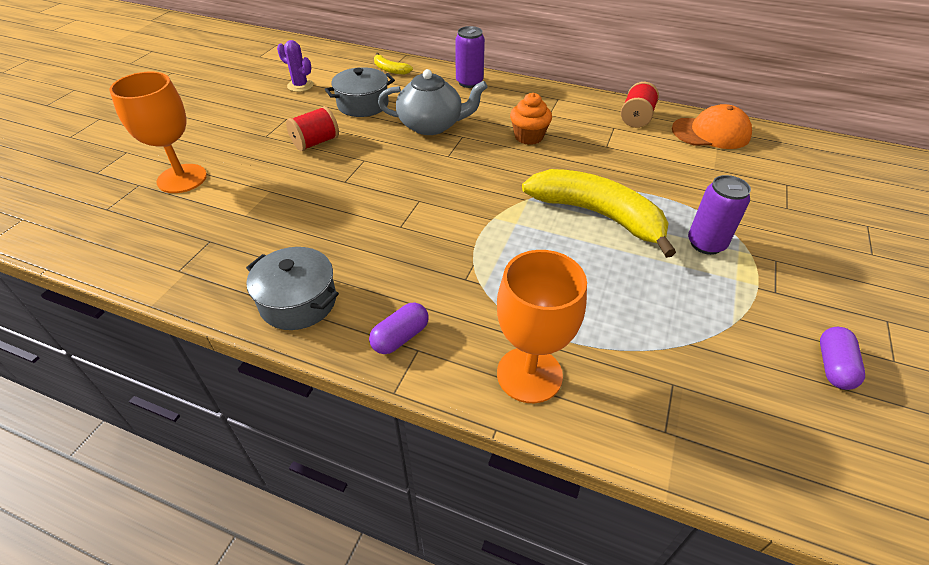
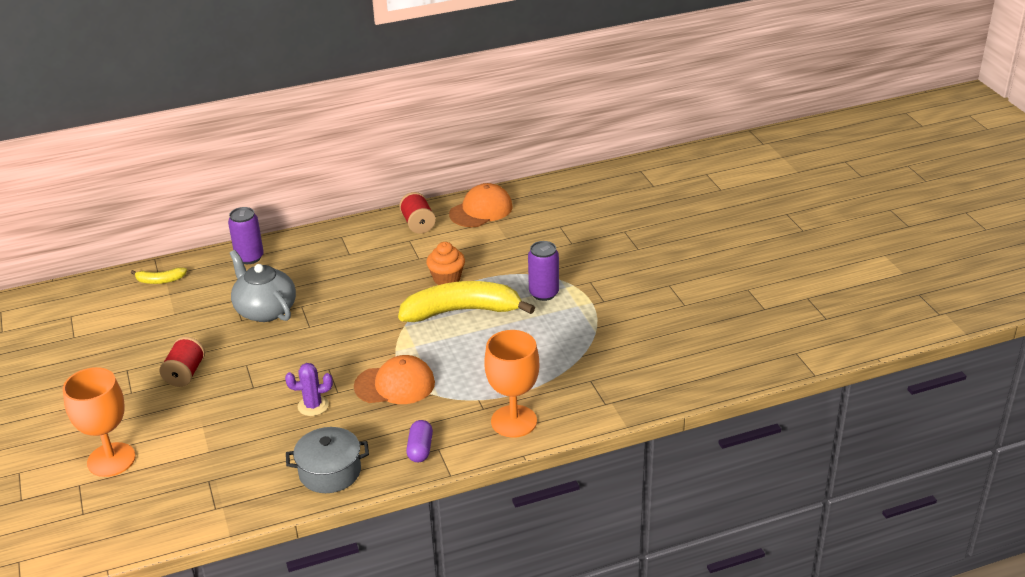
camera: 40 degrees left, 10 degrees down
(300, 85) = (94, 336): purple cactus -> purple cactus (313, 406)
(363, 104) = (180, 323): grey pot -> none
(431, 125) = (265, 310): grey teapot -> grey teapot turned 90 degrees counterclockwise
(456, 250) = (395, 385): none -> orange cap
(529, 137) = (354, 280): orange cupcake -> orange cupcake (447, 279)
(833, 366) = (659, 325): purple capsule -> none

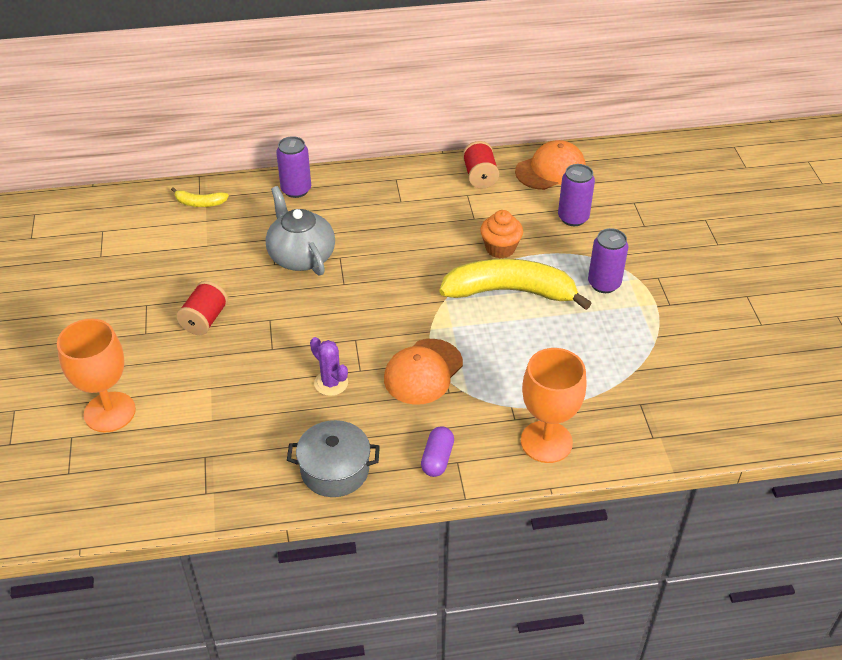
camera: 10 degrees right, 10 degrees up
(313, 406) = (331, 383): purple cactus -> purple cactus turned 45 degrees clockwise
(395, 385) = (423, 372): orange cap -> orange cap turned 120 degrees clockwise
(507, 246) = (573, 218): none -> purple can

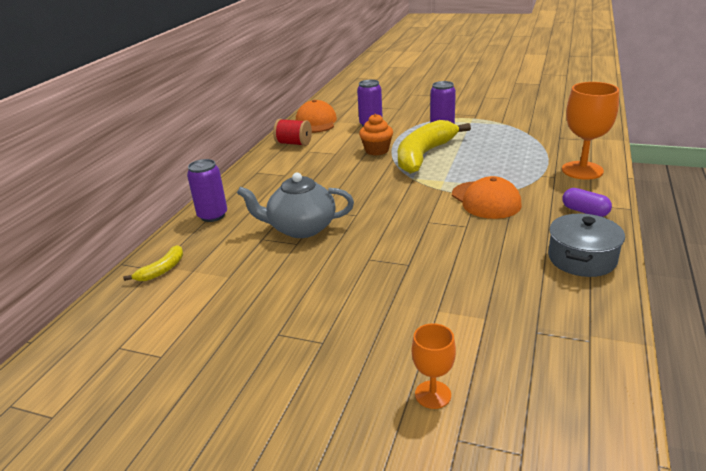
camera: 60 degrees left, 15 degrees down
(109, 412) = (433, 394): orange goblet -> orange goblet, size x0.55
(205, 320) = (337, 297): red spool -> none
(331, 383) = (473, 242): purple cactus -> none

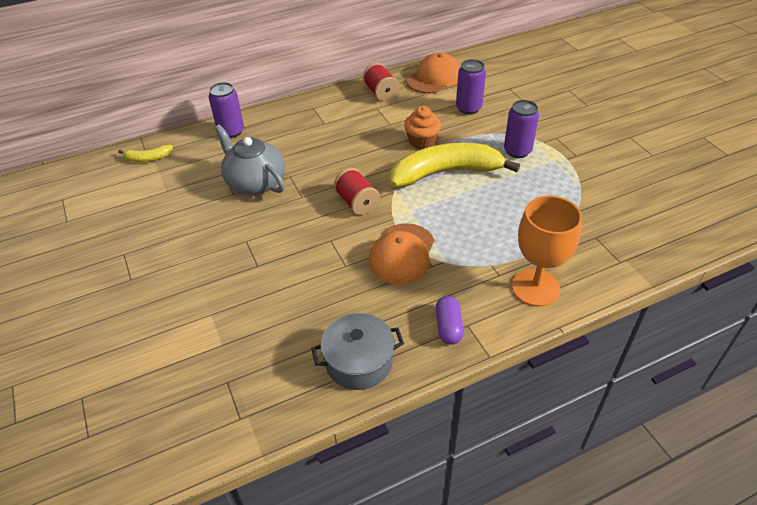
camera: 45 degrees right, 15 degrees up
(401, 196) = (357, 202): none -> red spool
(433, 394) = (115, 362): orange goblet -> none

